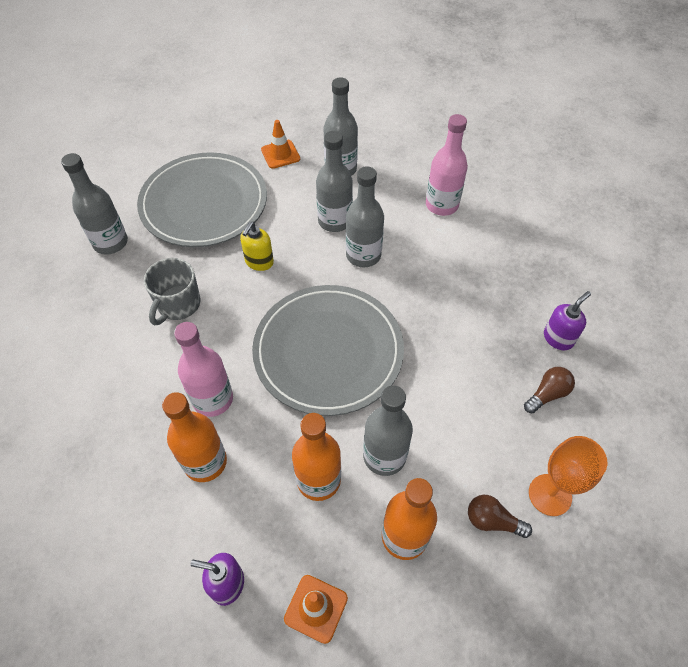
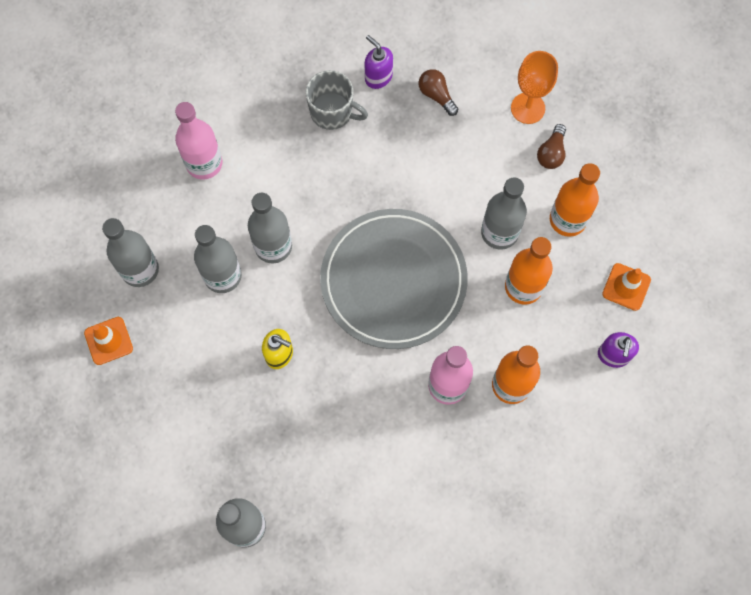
camera: 90 degrees left, 15 degrees up
(178, 304) = (335, 434): grey mug -> grey mug (332, 112)
(204, 203) = (188, 425): grey plate -> none

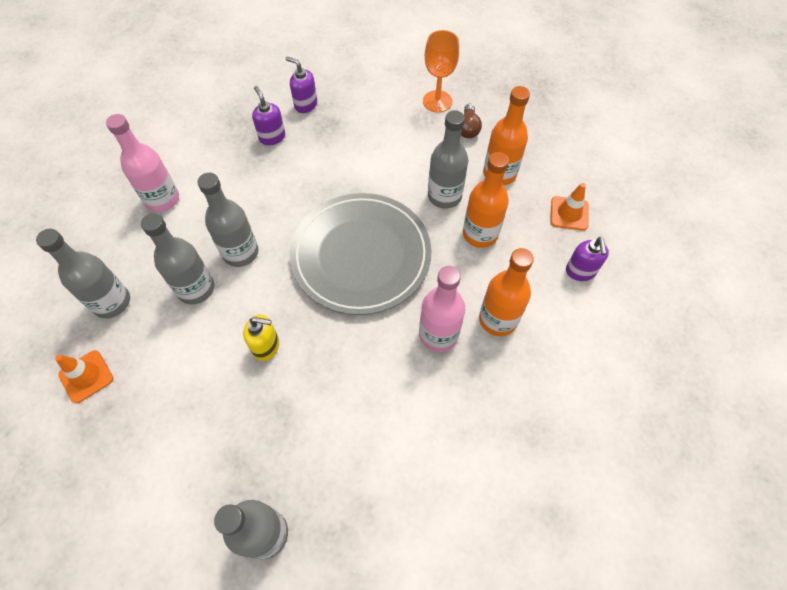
camera: 15 degrees left, 10 degrees down
(332, 112) = (272, 137): grey mug -> purple soap dispenser
(436, 95) = (359, 108): brown light bulb -> none

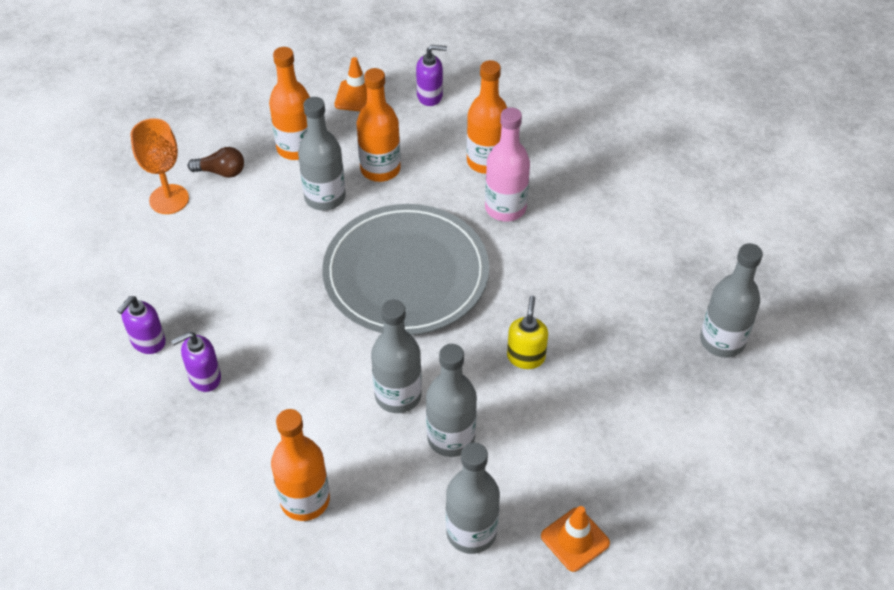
camera: 90 degrees left, 10 degrees down
(162, 199) = (305, 500): pink bottle -> orange bottle

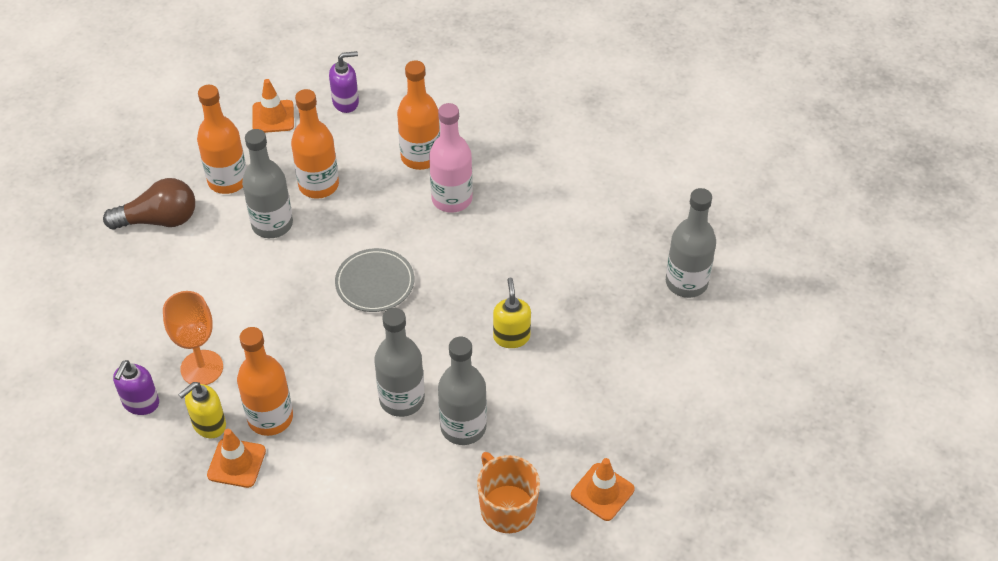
camera: 15 degrees left, 0 degrees up
(169, 199) = (114, 258): orange goblet -> orange goblet (202, 368)
(204, 377) = (209, 425): purple soap dispenser -> yellow soap dispenser
(218, 421) = (236, 463): none -> orange traffic cone
(221, 172) = (159, 220): brown light bulb -> brown light bulb, size x1.57
(305, 500) = (343, 516): orange bottle -> orange bottle (270, 418)
(406, 274) = (375, 283): grey plate -> grey plate, size x0.48
(471, 532) = (507, 508): grey bottle -> orange mug

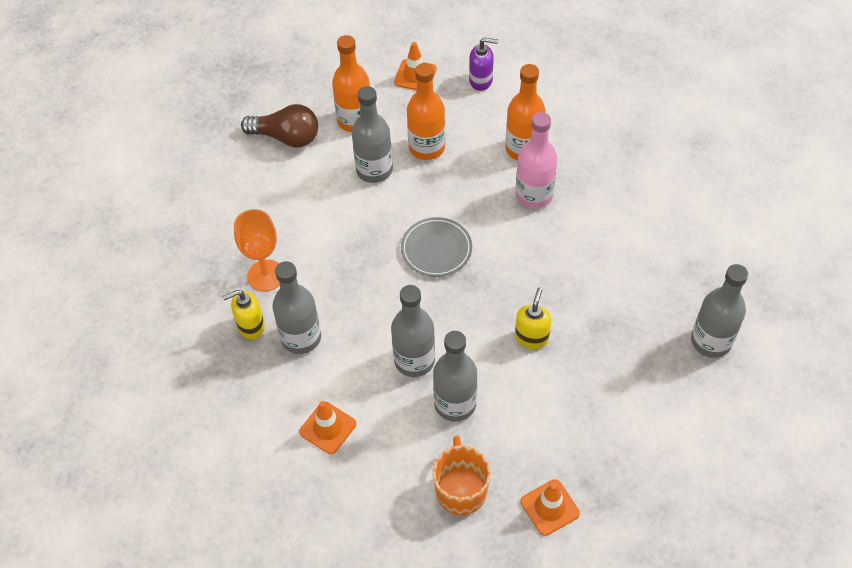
camera: 25 degrees right, 5 degrees up
(141, 403) = (206, 289): purple soap dispenser -> none
(236, 463) = (258, 367): orange traffic cone -> orange traffic cone (328, 428)
(270, 418) = (301, 338): orange bottle -> grey bottle

